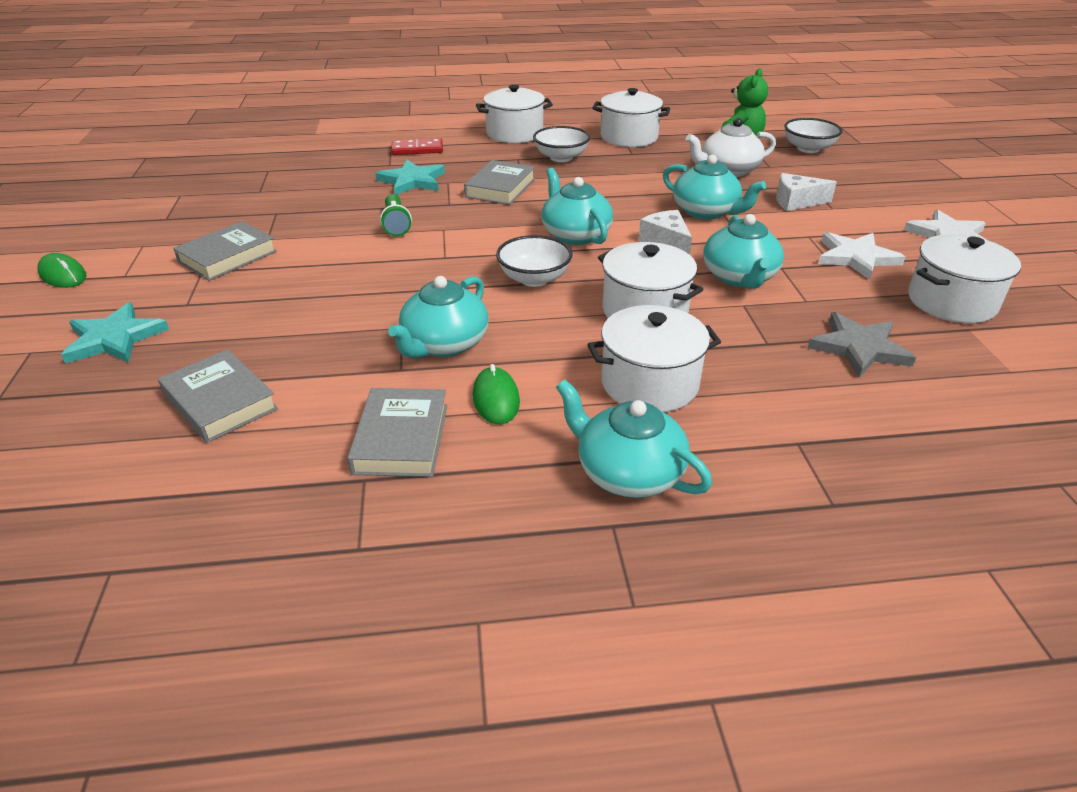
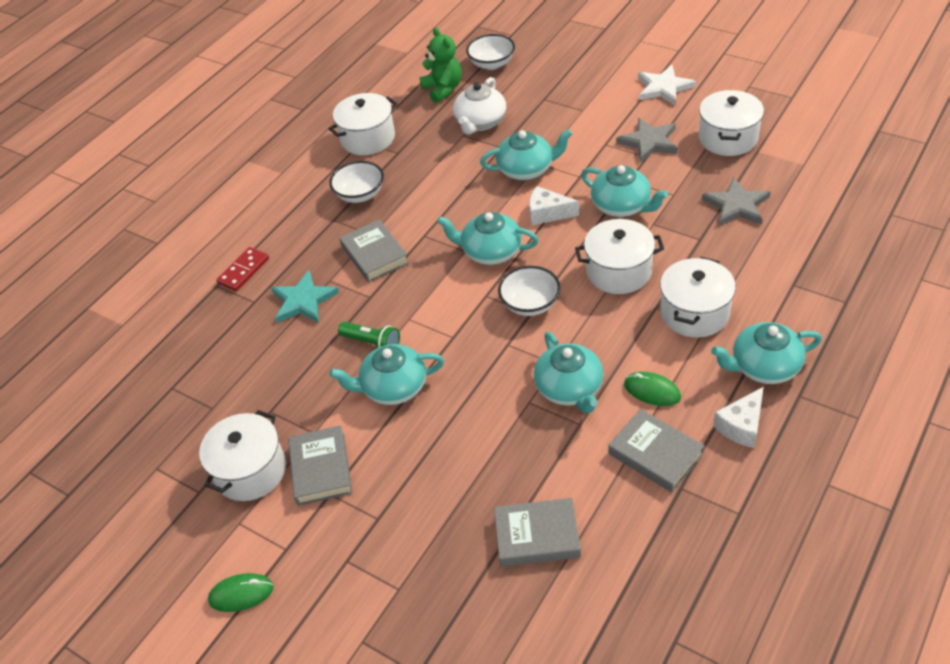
camera: 45 degrees left, 10 degrees up
(114, 338) = (391, 579): turquoise star -> none
(353, 253) = (393, 387): none -> turquoise teapot
(514, 133) = (283, 197): white pot -> white pot (250, 471)
(796, 202) = (558, 120): white cheese -> white cheese (741, 426)
(856, 257) = (649, 142): white star -> grey star

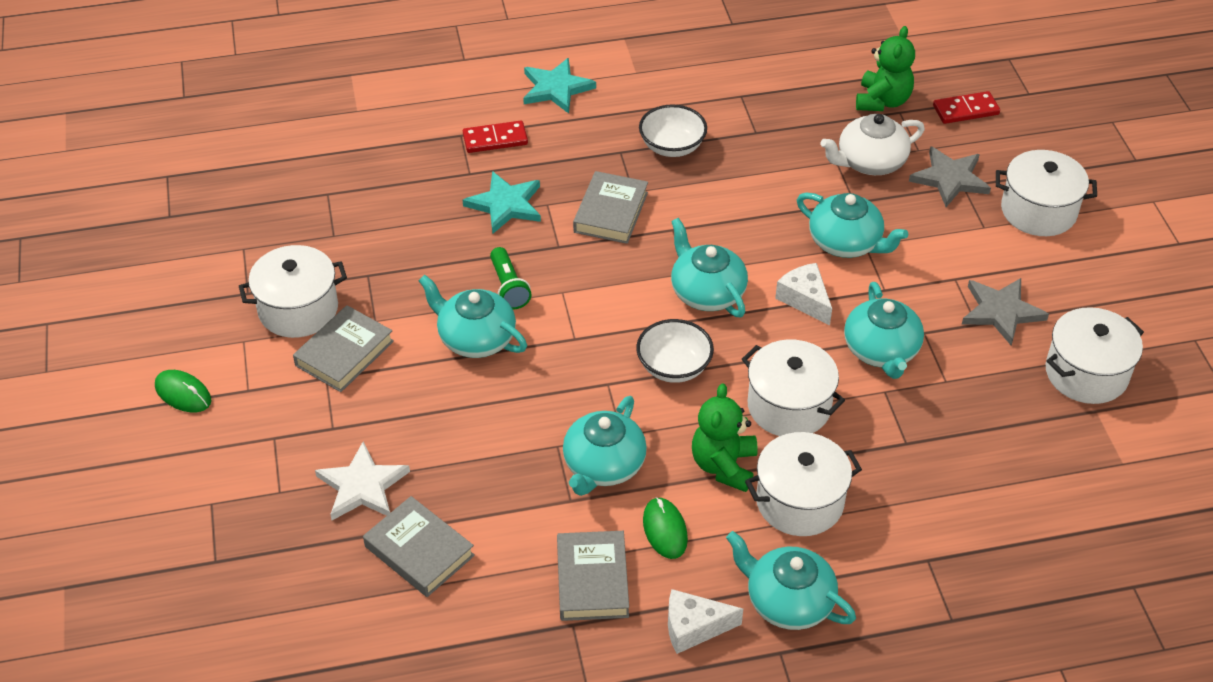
camera: 40 degrees right, 0 degrees up
(243, 216) = (556, 88): none -> turquoise star
(368, 138) = (749, 97): white pot -> white pot (1038, 211)
(492, 64) = (965, 110): white bowl -> red domino
(631, 330) = (724, 466): none -> green teddy bear
(663, 88) = (1100, 269): white star -> white star (362, 486)
(736, 205) = (990, 443): grey star -> grey star (950, 179)

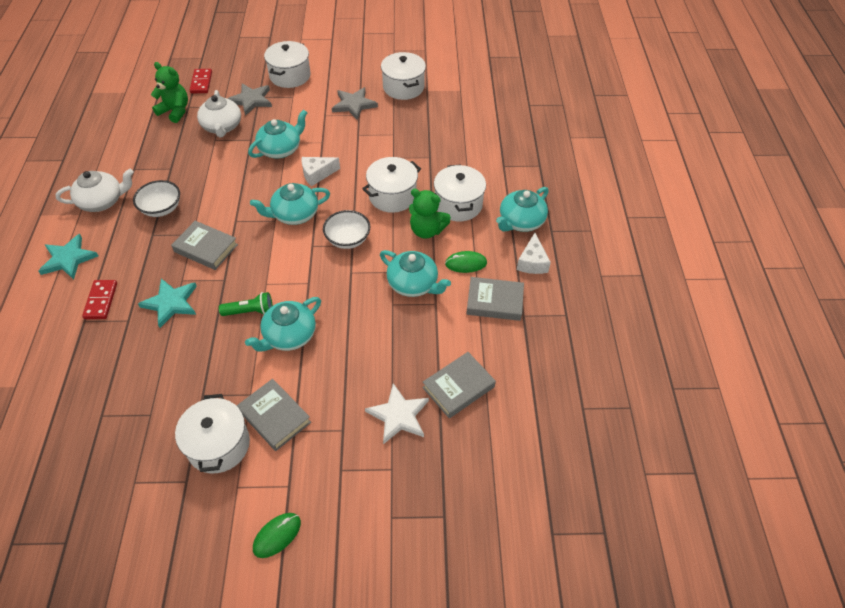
camera: 80 degrees left, 5 degrees up
(666, 86) = (102, 201): none -> white teapot
(881, 351) = (365, 153): turquoise teapot -> none

